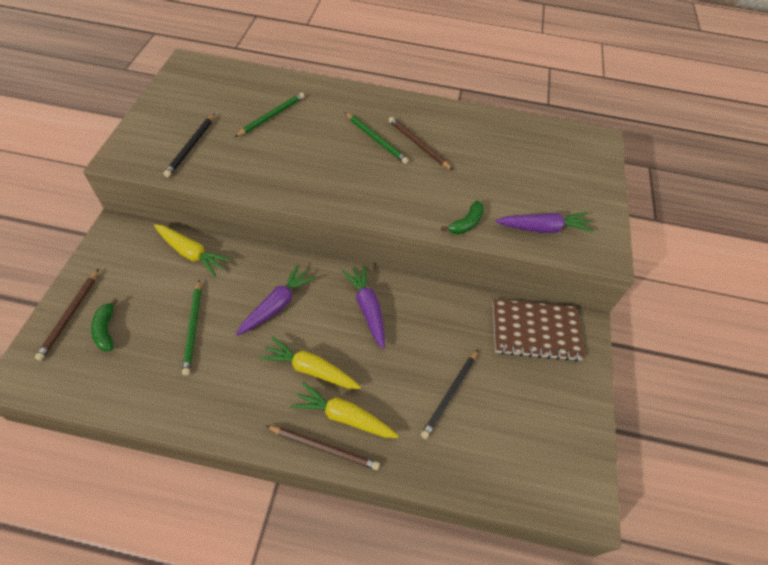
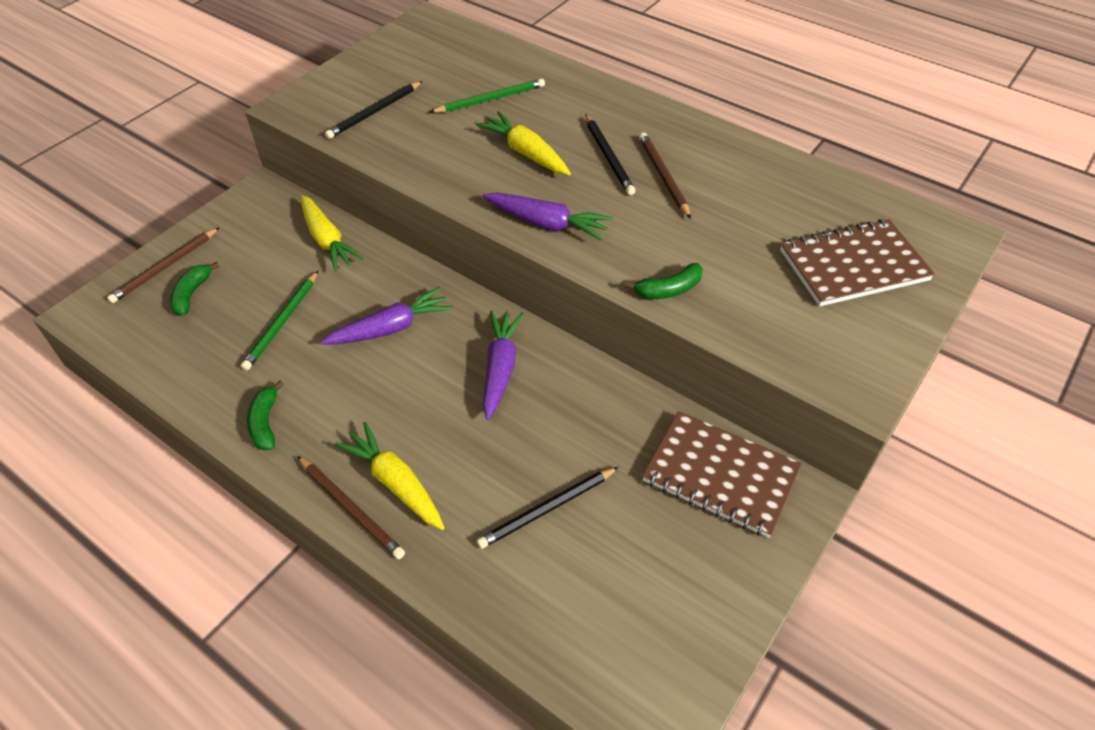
camera: 30 degrees right, 5 degrees down
(225, 409) = (265, 423): none -> green banana
(310, 369) = (387, 414): yellow carrot -> yellow carrot (526, 153)
(376, 140) = (608, 157): green pencil -> black pencil
(543, 228) = (781, 328): purple carrot -> purple carrot (546, 223)
(558, 175) = (853, 265): none -> brown notebook

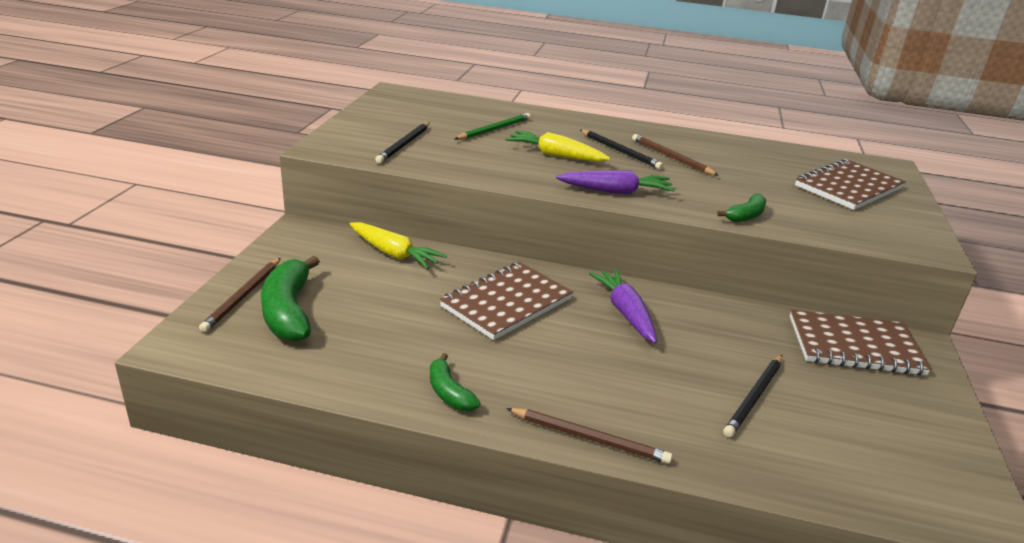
camera: 25 degrees left, 20 degrees down
(192, 294) = (289, 311): green banana -> green banana, size x1.80
(282, 322) = (400, 316): green pencil -> none
(391, 328) = (506, 303): purple carrot -> brown notebook
(395, 483) = (612, 409): yellow carrot -> none

